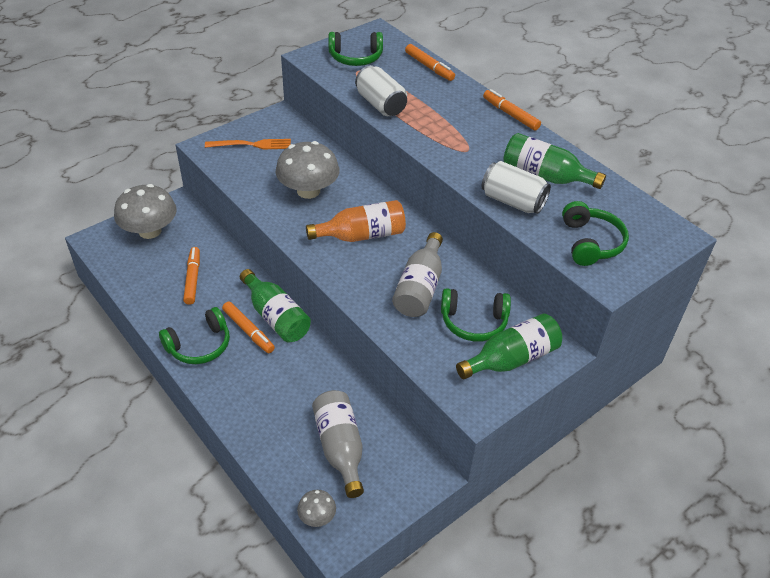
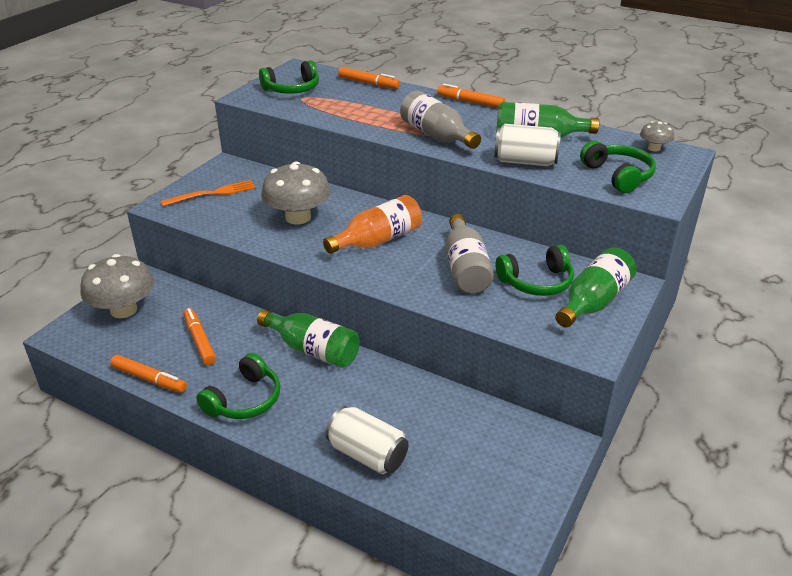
camera: 20 degrees left, 10 degrees down
(248, 331) = (291, 371): orange marker -> orange marker (149, 379)
(317, 516) = (476, 521): grey mushroom -> grey mushroom (654, 148)
(340, 448) = (457, 448): grey bottle -> grey bottle (436, 136)
(380, 104) = (344, 118): white can -> white can (367, 454)

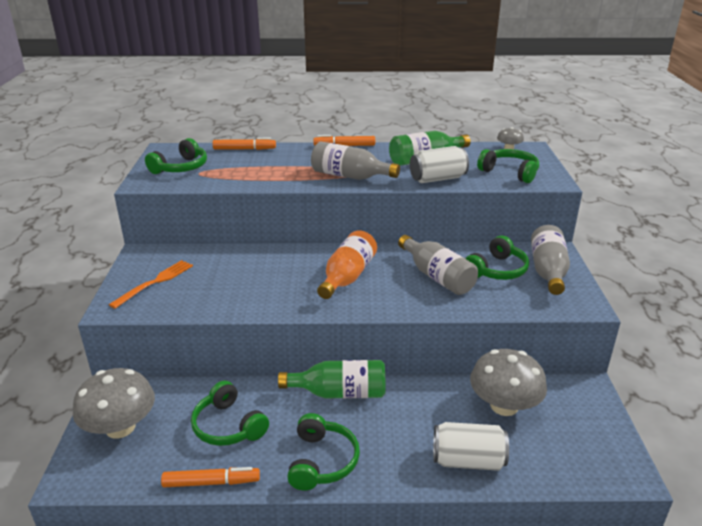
camera: 30 degrees left, 5 degrees down
(199, 341) = (228, 426): orange marker -> green headphones
(298, 217) = (259, 279): grey mushroom -> grey mushroom (504, 406)
(593, 302) = (548, 271): green bottle -> grey bottle

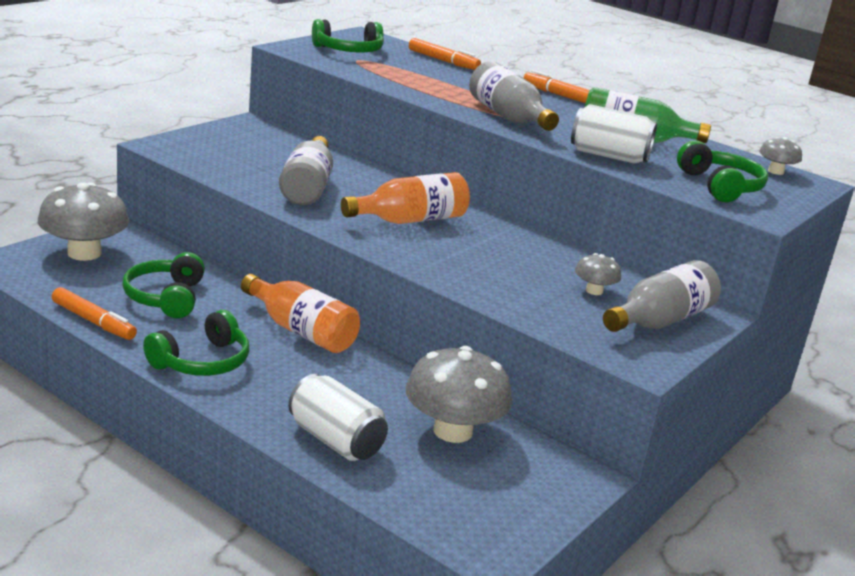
camera: 35 degrees right, 5 degrees down
(155, 282) = (225, 145): orange fork -> none
(340, 393) = (301, 331): green bottle -> orange bottle
(437, 276) = (509, 263): grey bottle -> grey bottle (307, 187)
(497, 270) = (594, 291): green headphones -> grey mushroom

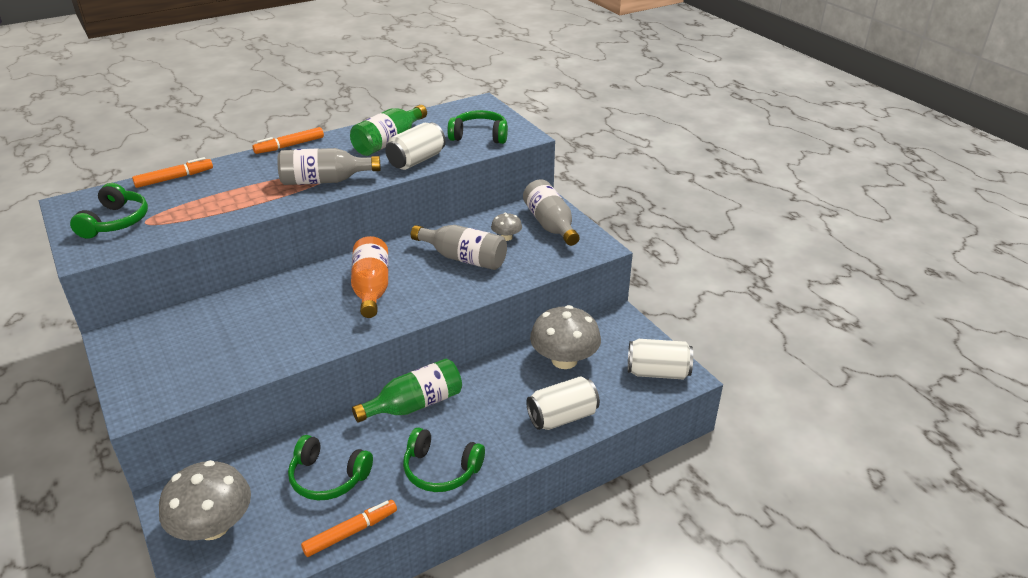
camera: 65 degrees left, 10 degrees up
(202, 362) = (441, 470): green headphones -> green headphones turned 135 degrees clockwise
(301, 331) = (415, 404): orange bottle -> green bottle
(307, 187) = (284, 329): grey bottle -> grey bottle (463, 258)
(484, 523) = (657, 372): none -> white can
(775, 171) = (461, 109): grey mushroom -> none

